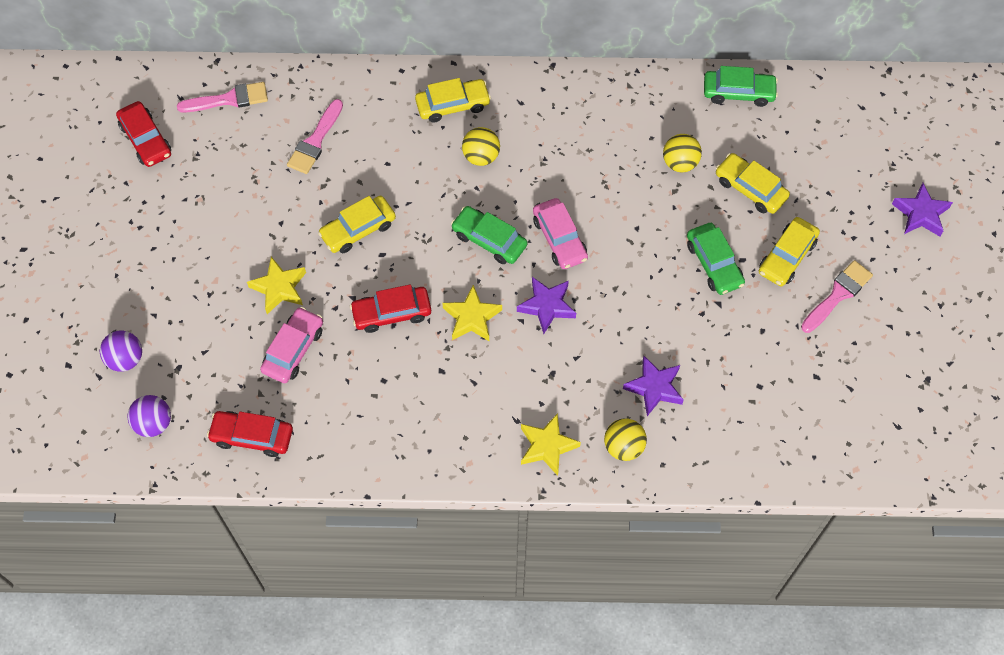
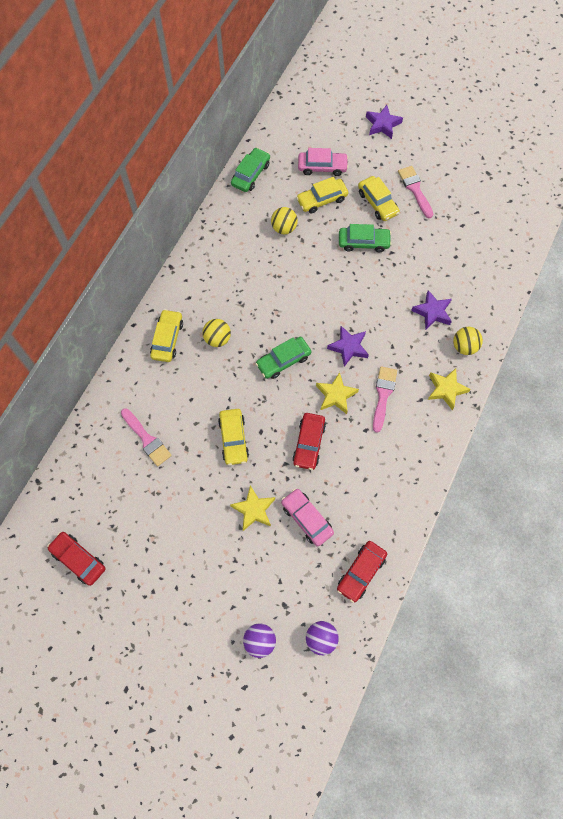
camera: 65 degrees left, 5 degrees up
(146, 140) = (78, 559): red car -> red car turned 135 degrees counterclockwise
(229, 99) = (77, 485): pink brush -> pink brush (383, 395)
(559, 239) = (303, 319): pink car -> pink car (322, 167)

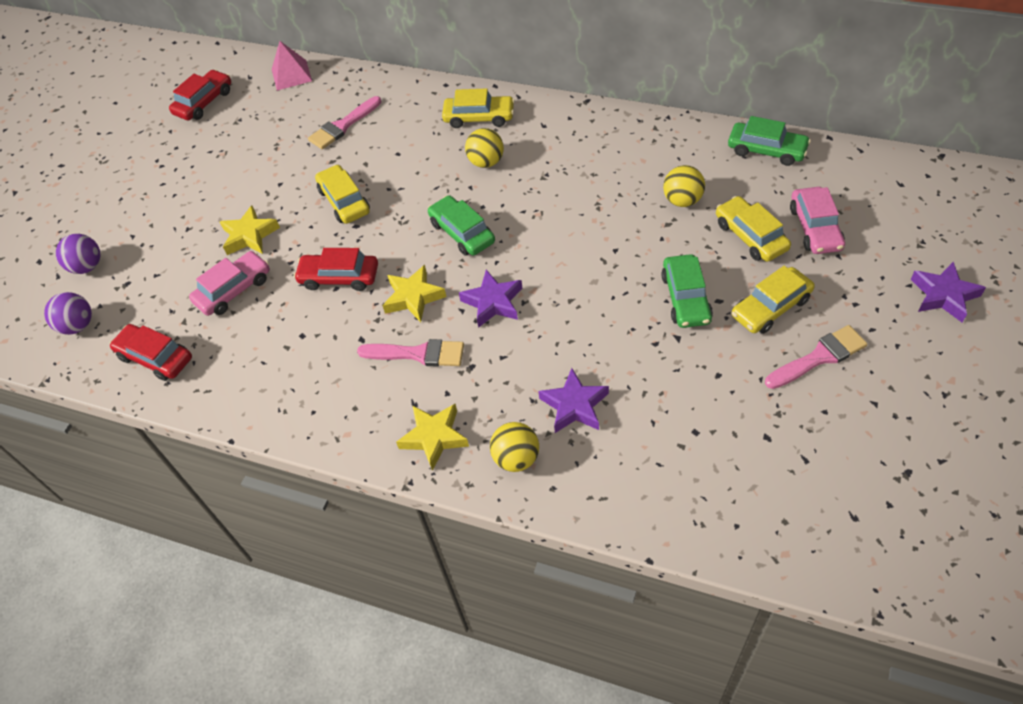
camera: 90 degrees right, 15 degrees down
(65, 482) = (291, 75): none -> pink pyramid
(233, 439) = (344, 201): yellow car -> yellow car turned 75 degrees clockwise

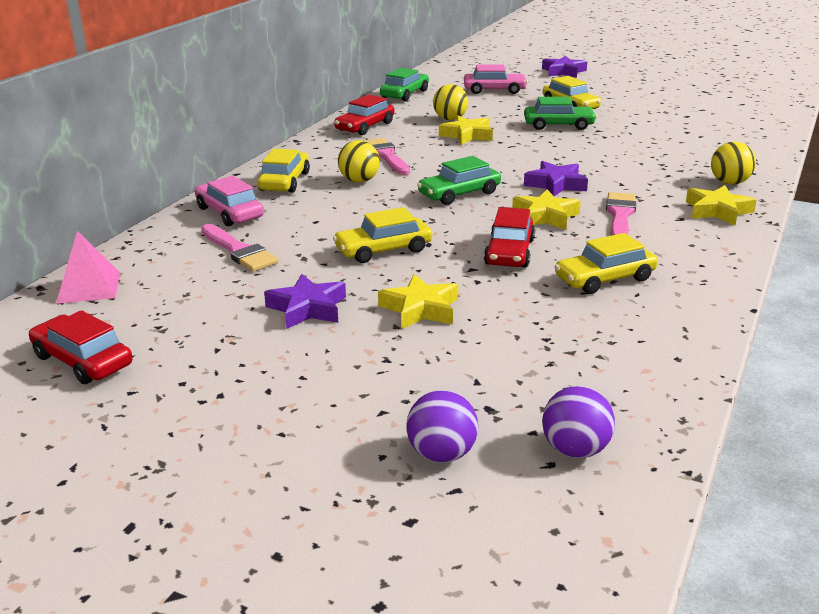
camera: 90 degrees left, 25 degrees down
(155, 357) = (636, 369): red car -> red car (365, 126)
(234, 290) = (518, 316): pink car -> pink car (230, 213)
(574, 406) = (671, 162): purple star -> purple star (308, 308)
(629, 221) = (467, 135): none -> yellow star
(750, 236) = (497, 105): yellow car -> yellow car (604, 279)
(819, 357) = (616, 99): pink brush -> pink brush (386, 156)

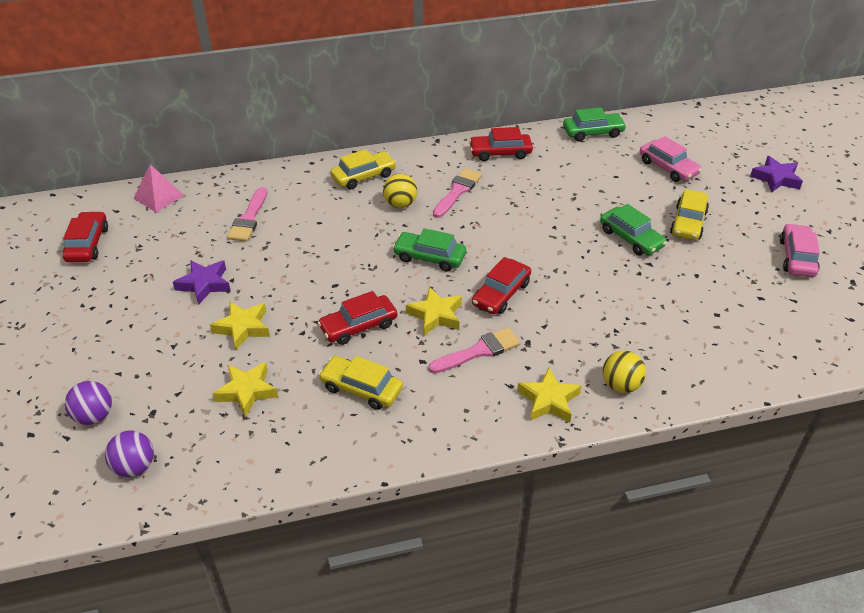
camera: 50 degrees right, 15 degrees up
(230, 213) = (295, 184): pink car -> pink car (797, 257)
(383, 250) = (306, 271): yellow car -> none
(450, 119) = (569, 180): yellow ball -> none
(467, 135) = (545, 205): yellow star -> yellow star (247, 391)
(556, 184) = (501, 293): purple star -> red car

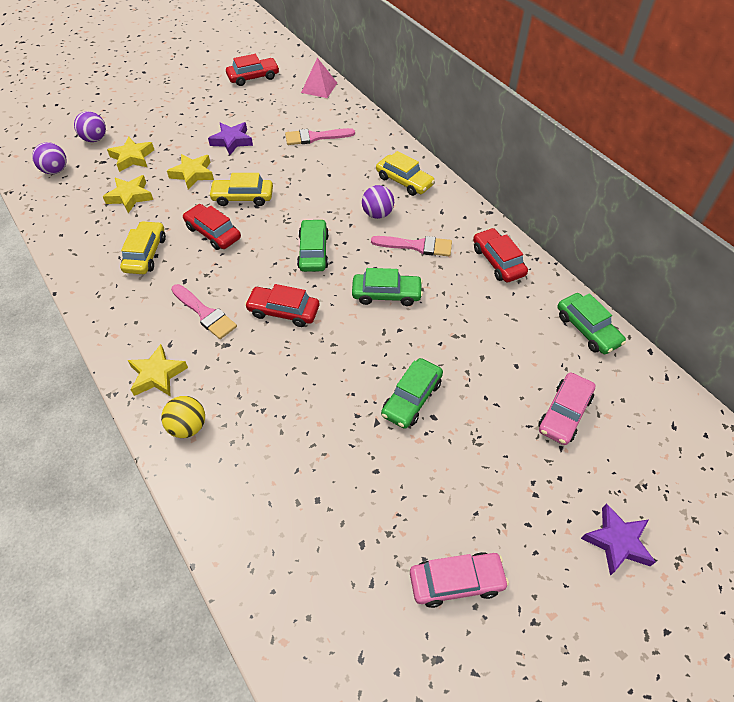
camera: 70 degrees right, 10 degrees up
(400, 204) = (377, 214): yellow ball -> purple ball
(436, 315) = (241, 275): yellow star -> yellow star (132, 158)
(509, 224) = (386, 294): none -> green car
(688, 223) = (466, 449): yellow car -> yellow car (243, 197)

